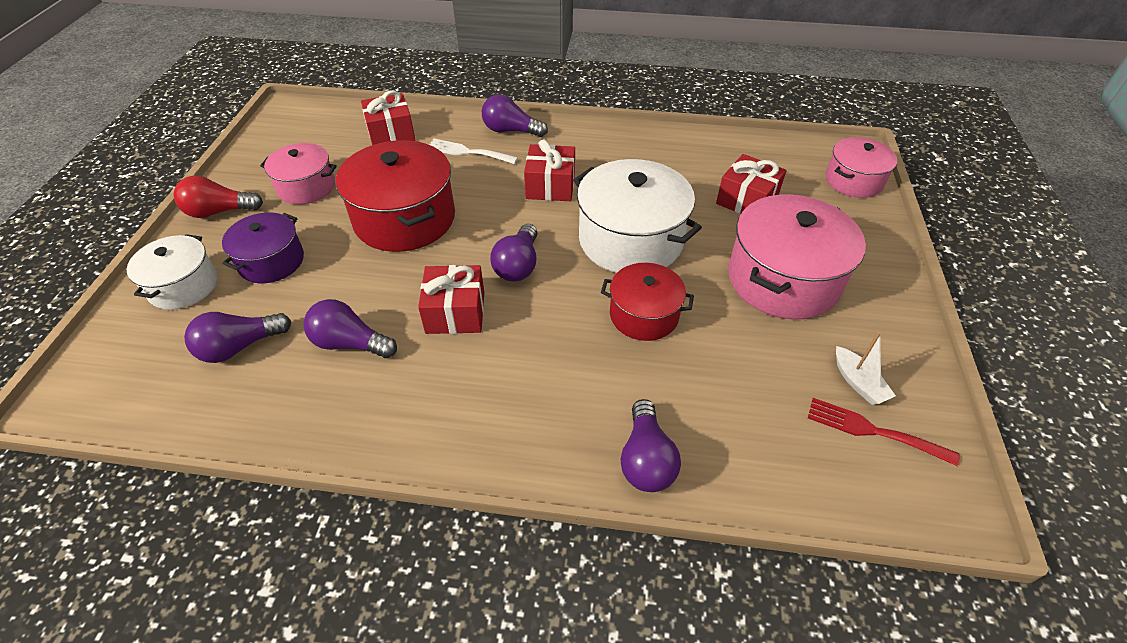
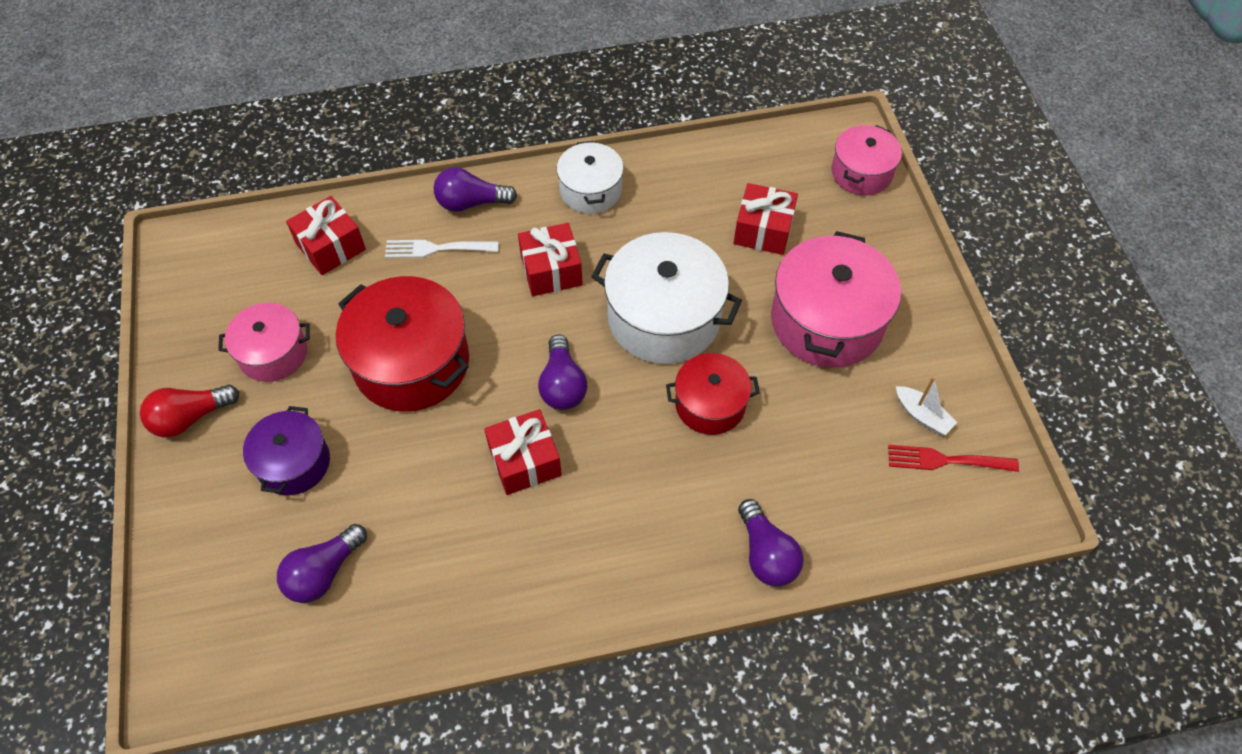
camera: 20 degrees left, 10 degrees up
(183, 286) = (214, 524): white pot -> white pot (590, 190)
(350, 343) = (436, 530): purple light bulb -> none

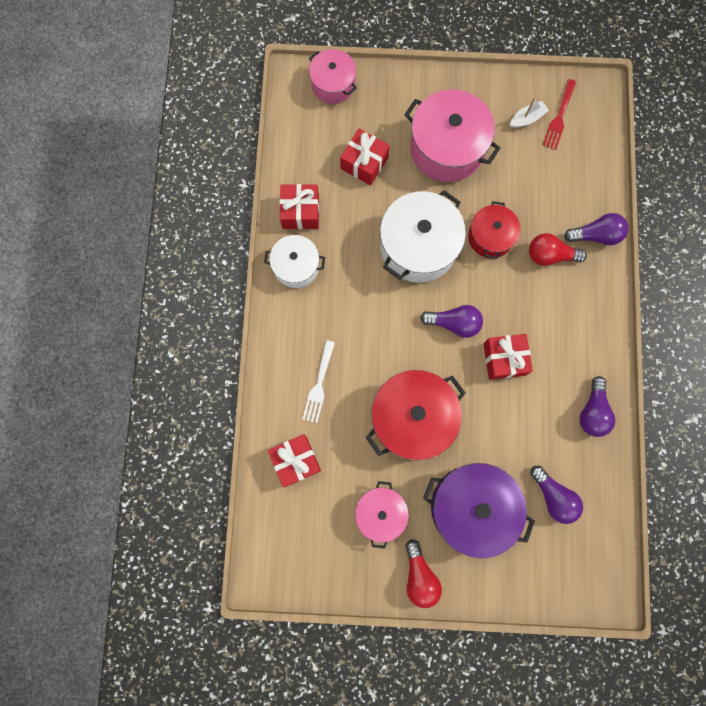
camera: 75 degrees left, 20 degrees up
(294, 463) = (471, 507): purple pot -> purple pot, size x1.68
(471, 203) = (283, 352): purple light bulb -> purple light bulb (592, 411)
(551, 270) = (360, 309): red gift -> red gift (300, 212)
(709, 492) = (550, 255): none -> red light bulb

